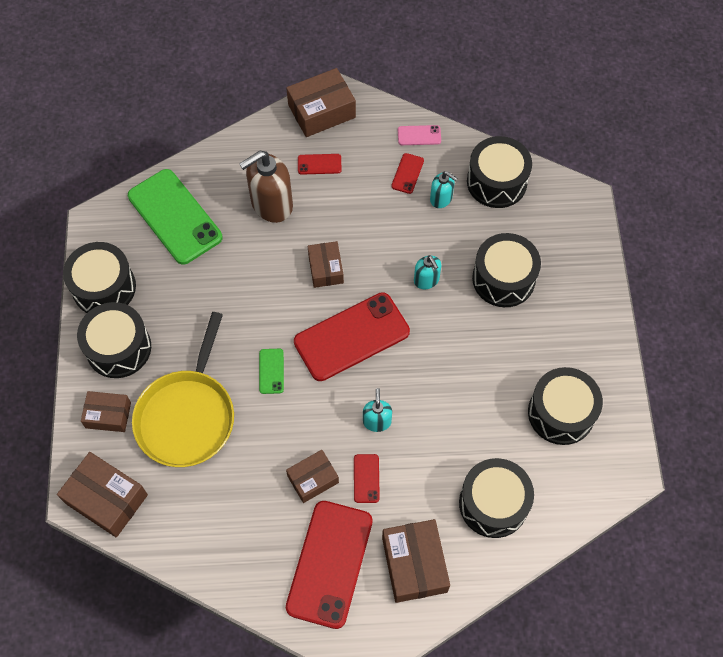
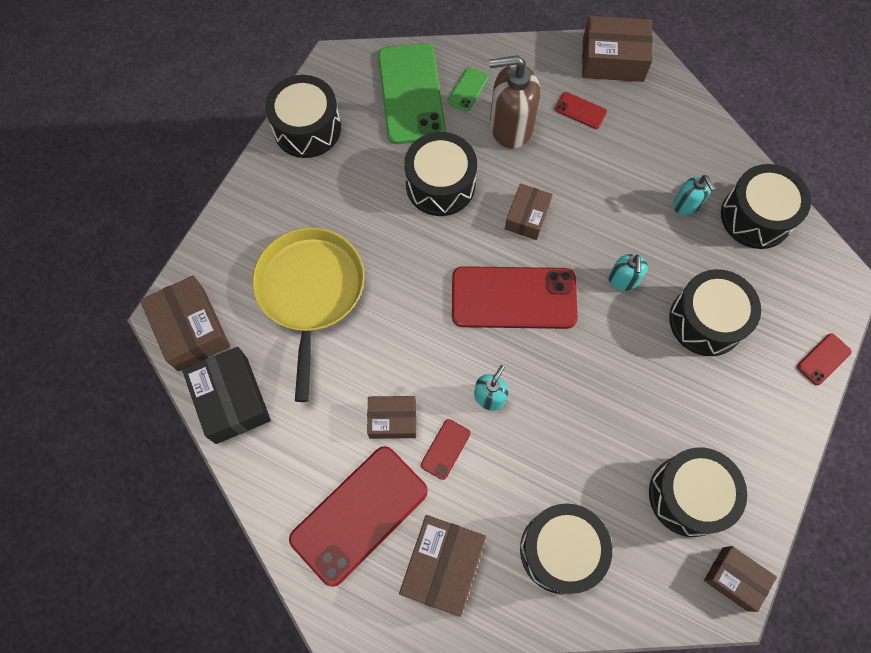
camera: 30 degrees right, 5 degrees up
(108, 415) = (240, 250): brown box -> brown box (734, 579)
(118, 348) = (286, 192): black drum -> black drum (440, 185)
(175, 535) = (232, 400): none -> black box
(187, 416) = (310, 291): yellow pan -> yellow pan turned 135 degrees clockwise
(271, 371) = (415, 290): green phone -> green phone (468, 89)
(407, 173) = (665, 162): red phone -> red phone (823, 359)
(419, 135) = (699, 130): pink phone -> none

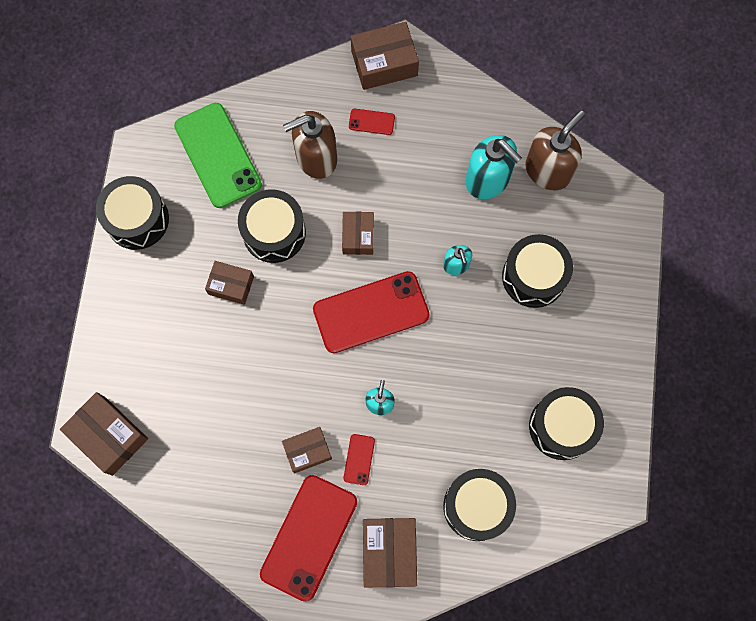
camera: 20 degrees left, 5 degrees up
(232, 400) = (168, 483): black box -> none
(310, 291) = (198, 367): yellow pan -> none
(468, 89) = (266, 134): green phone -> none
(686, 205) = (488, 180): turquoise soap dispenser -> turquoise soap dispenser, size x1.88
(734, 579) = (615, 478): brown box -> brown box (231, 285)
(756, 217) = (548, 170): black drum -> brown soap dispenser
(823, 359) = (635, 276): red phone -> none

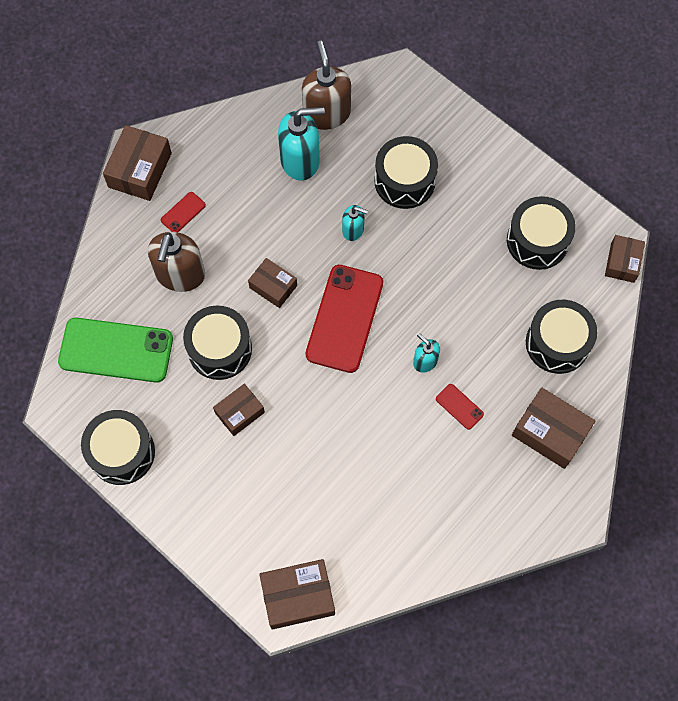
camera: 55 degrees left, 5 degrees down
(307, 451) = (425, 442): brown box -> brown box (622, 262)
(309, 537) = (496, 486): red phone -> none

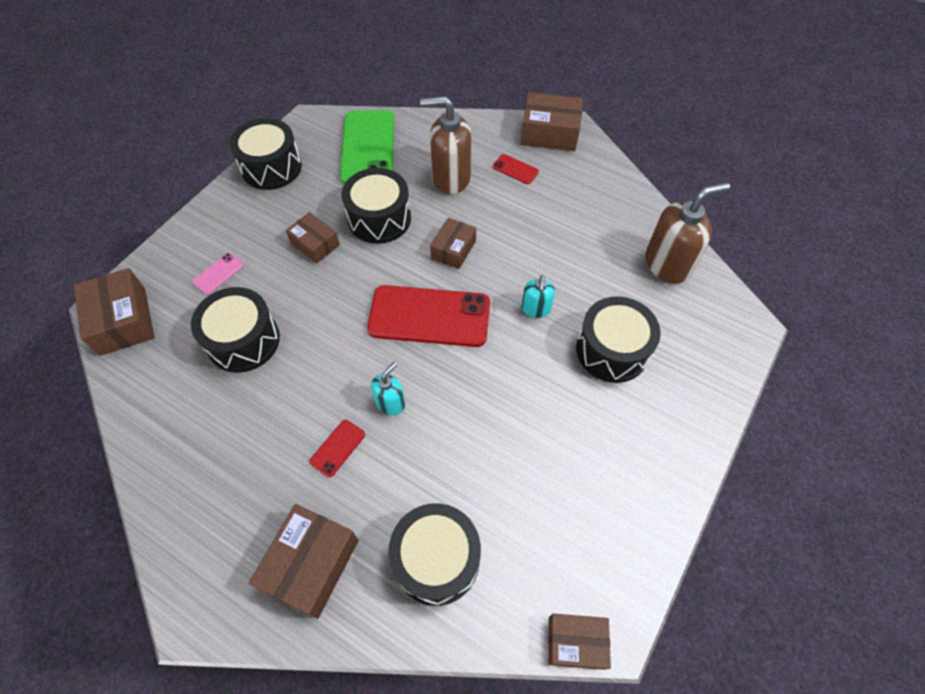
camera: 80 degrees right, 10 degrees down
(257, 506) = (218, 273): none -> pink phone
(300, 160) = (603, 250): turquoise soap dispenser -> none
(537, 241) = (577, 515): black drum -> black drum (243, 340)

